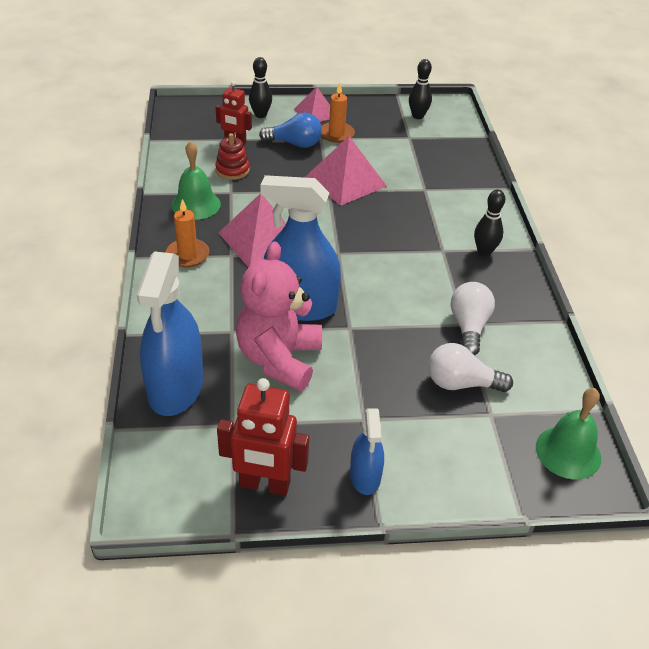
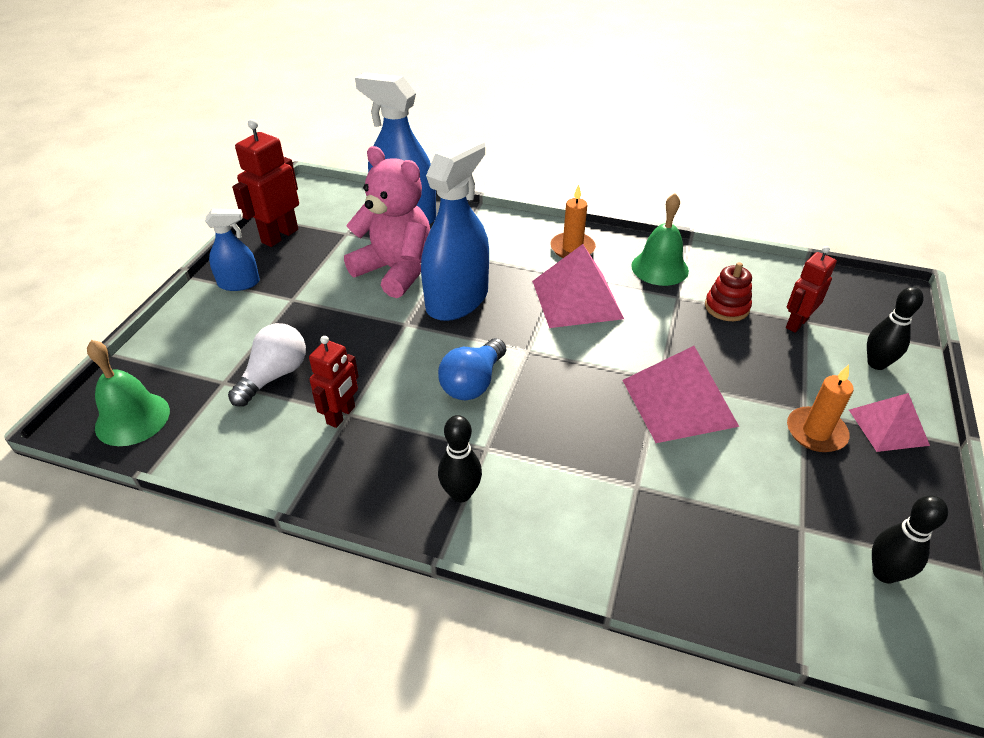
camera: 115 degrees right, 0 degrees up
(295, 144) = (788, 378): blue light bulb -> blue light bulb (473, 383)
(365, 476) = (239, 283): blue spray bottle -> blue spray bottle turned 150 degrees clockwise
(469, 327) = (341, 415): white light bulb -> red robot

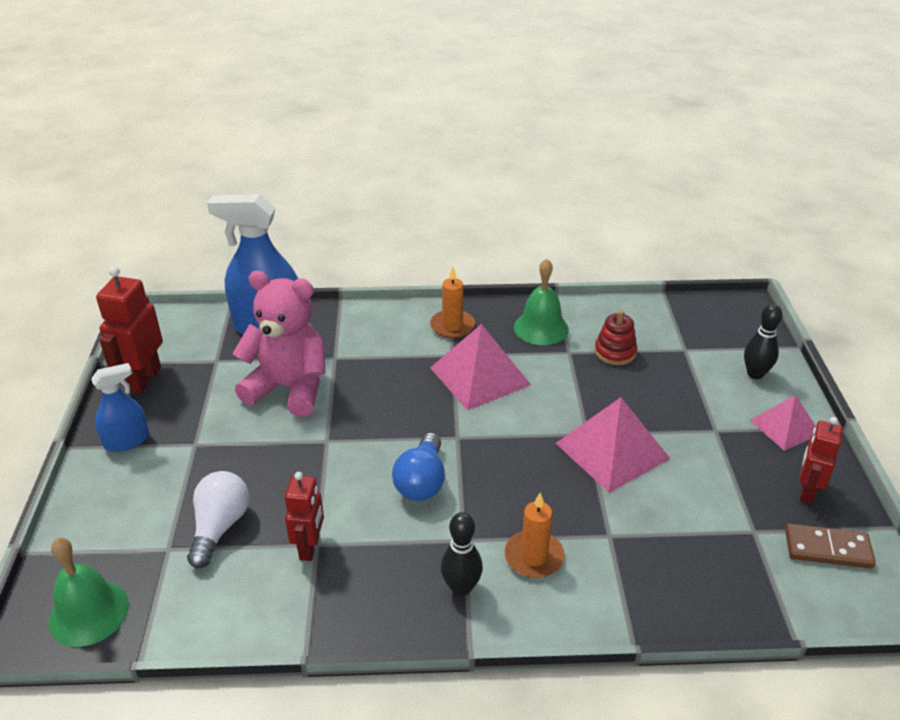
camera: 20 degrees left, 5 degrees down
(457, 300) = (366, 404): blue spray bottle -> none
(796, 323) = (678, 353): red robot -> red robot (806, 491)
(816, 432) = (732, 447): orange candle -> orange candle (534, 557)
(884, 573) = (827, 549): black bowling pin -> brown domino

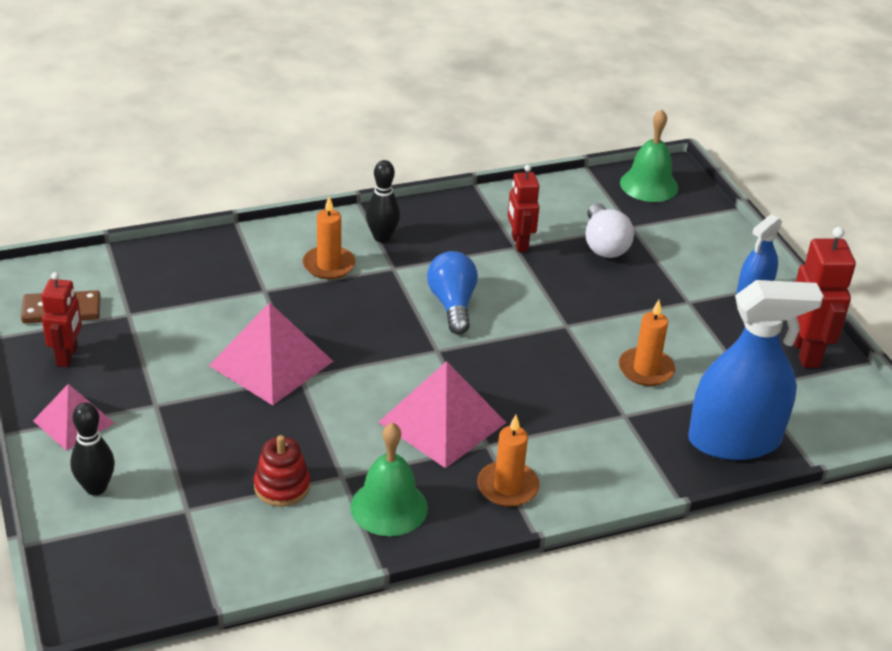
camera: 160 degrees right, 0 degrees up
(289, 388) = (646, 369): pink teddy bear -> orange candle

